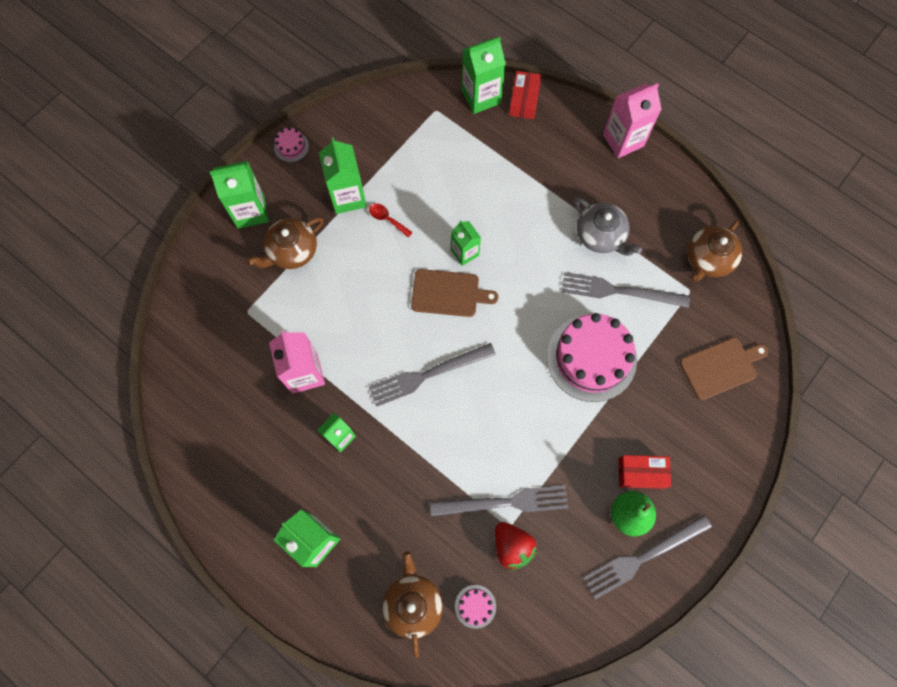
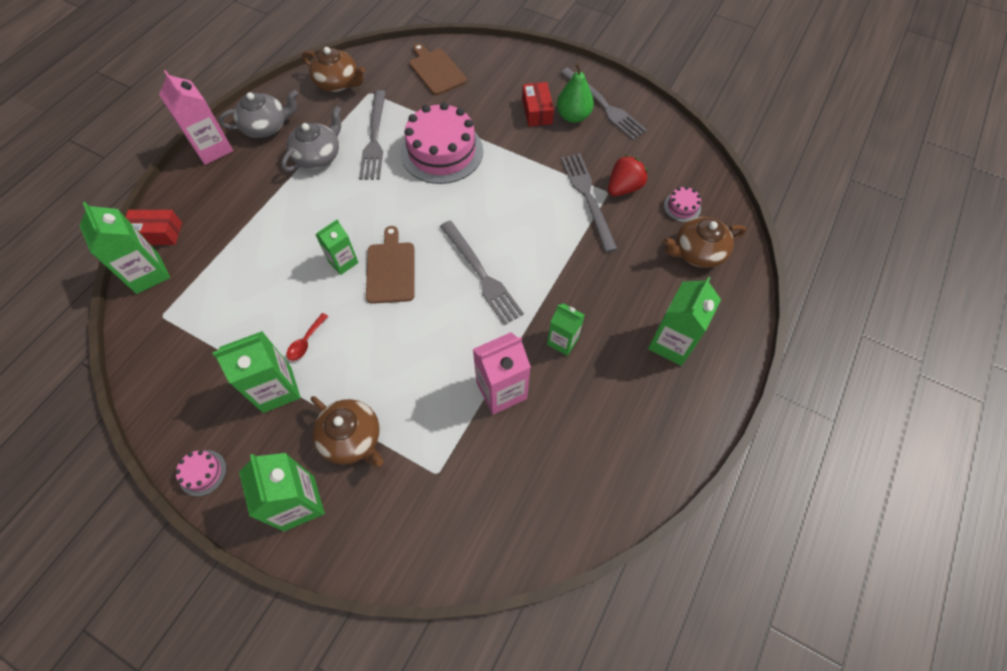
camera: 100 degrees left, 10 degrees down
(648, 188) = (266, 127): none -> grey teapot

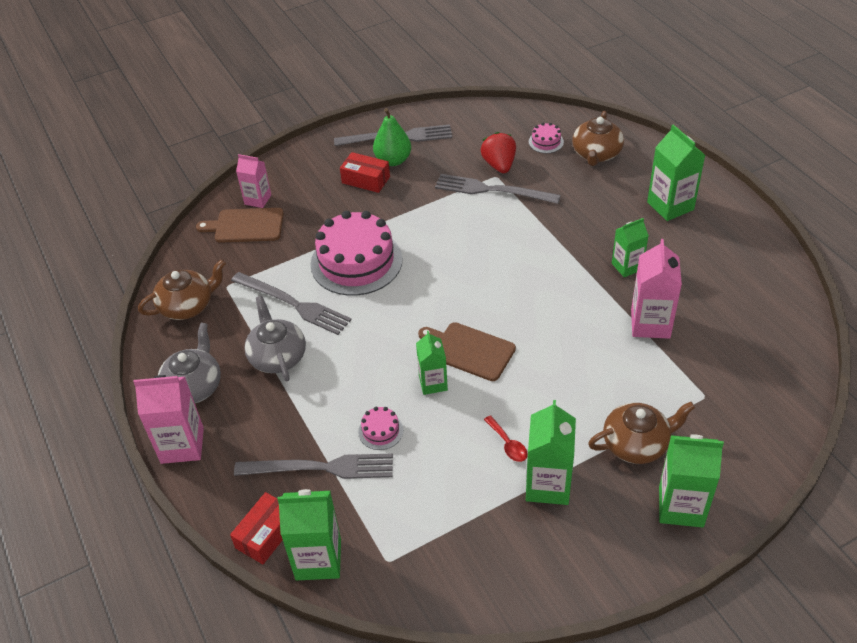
camera: 55 degrees left, 15 degrees down
(202, 473) = (606, 576): pink cake -> pink cake (380, 431)
(468, 62) = (258, 199): none -> pink carton
(481, 274) = (522, 290): grey fork -> grey fork (320, 468)

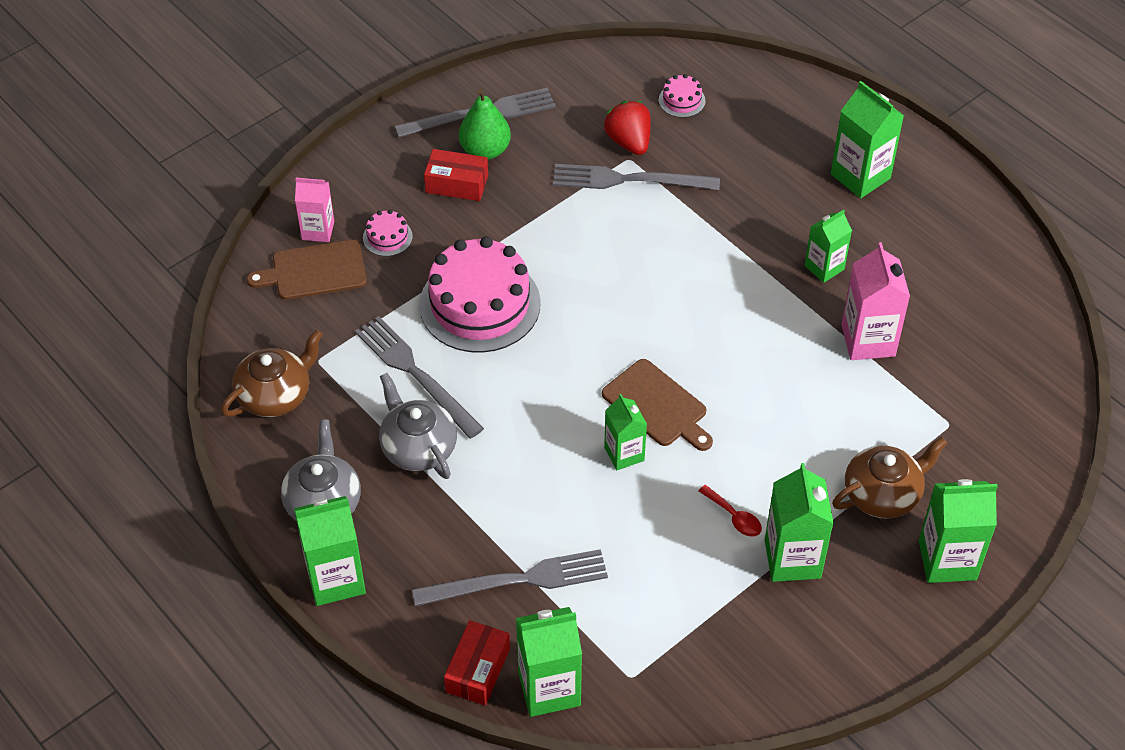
camera: 15 degrees left, 5 degrees up
(182, 445) = (335, 579): pink carton -> green carton
(293, 304) = (415, 374): grey fork -> grey fork turned 150 degrees counterclockwise
(380, 431) = (577, 523): pink cake -> pink cake (387, 237)
(469, 350) = (657, 405): brown cutting board -> brown cutting board turned 150 degrees counterclockwise
(596, 154) = (751, 111): brown teapot -> none

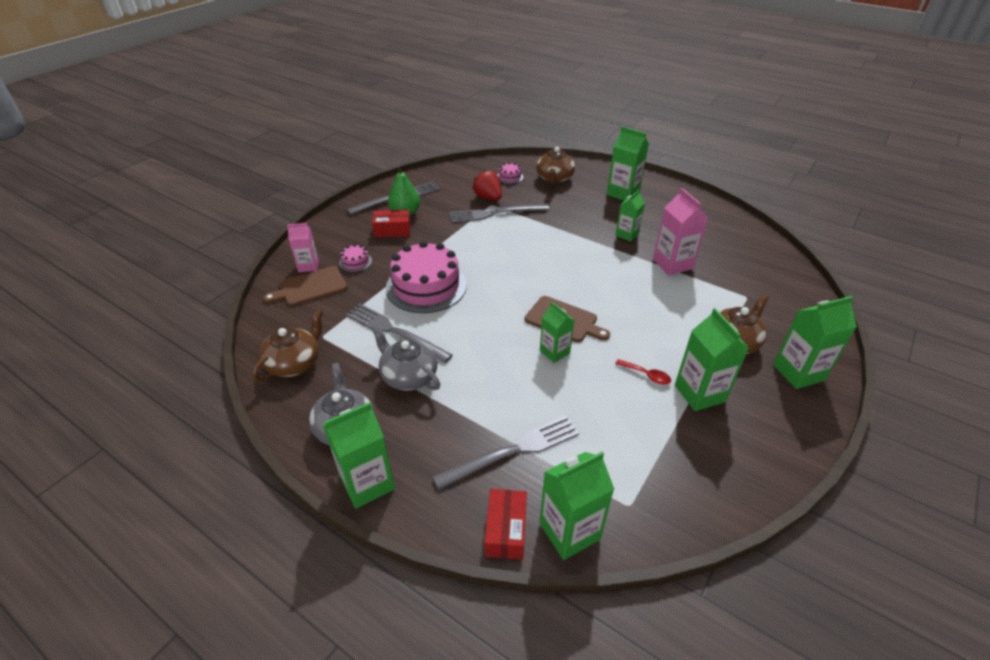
camera: 15 degrees left, 10 degrees down
(757, 119) = (554, 178): none -> brown teapot

